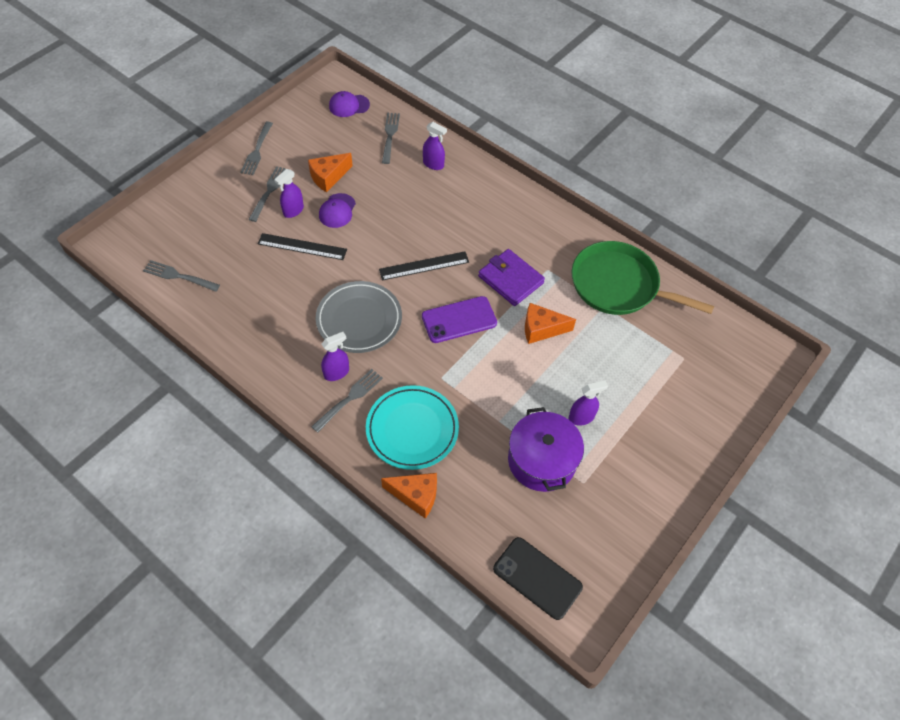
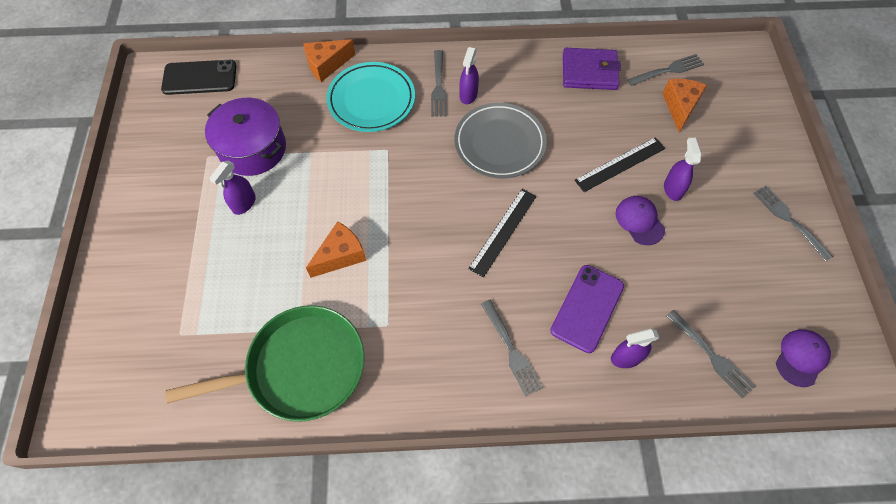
camera: 140 degrees right, 5 degrees up
(269, 192) = (716, 189): grey fork -> grey fork (510, 349)
(328, 177) = (694, 249): orange cheese -> orange cheese (680, 107)
(459, 320) = (420, 206): purple phone -> purple phone (587, 308)
(510, 279) = (413, 283): purple wallet -> purple wallet (589, 72)

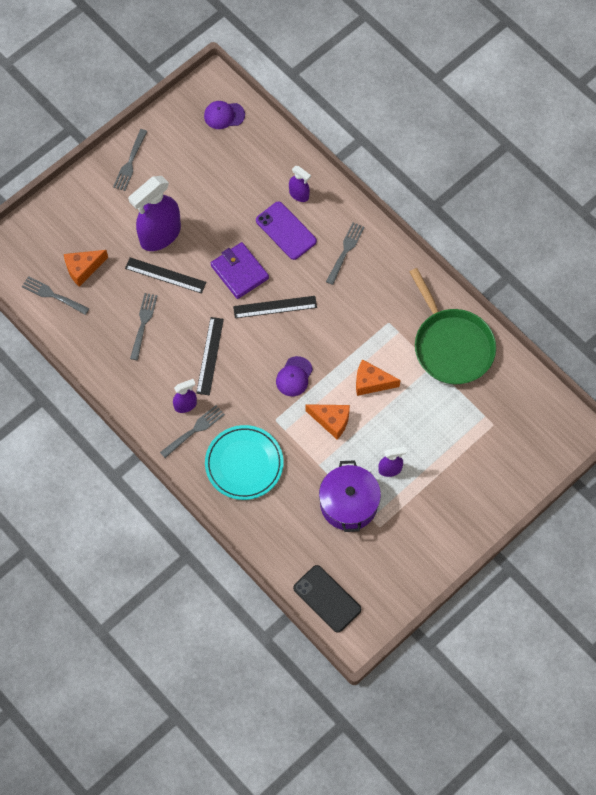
camera: 130 degrees left, 5 degrees up
(300, 368) = (451, 346): green pan -> green pan turned 150 degrees counterclockwise
(326, 65) = (240, 521): orange cheese -> orange cheese (331, 421)
(499, 143) = (210, 356): grey plate -> black ruler
(587, 308) = (286, 231): purple phone -> purple phone turned 60 degrees clockwise
(589, 72) = (97, 343): purple wallet -> purple wallet (239, 272)
(639, 221) = (201, 239): purple cap -> purple cap (294, 376)
(672, 189) = (160, 235): purple spray bottle -> purple spray bottle, size x2.07
(710, 355) = (261, 157): grey fork -> grey fork (143, 324)

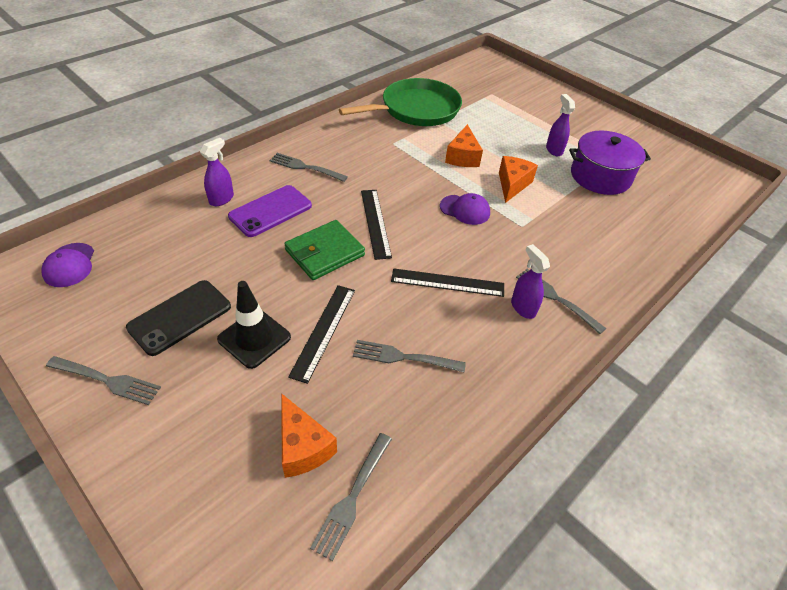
camera: 95 degrees left, 20 degrees down
(160, 235) = (254, 338): purple spray bottle -> black traffic cone
(239, 272) = (324, 253): purple wallet -> green wallet
(244, 464) = (585, 252): turquoise plate -> none
(327, 599) = (708, 194): black phone -> black phone (180, 317)

